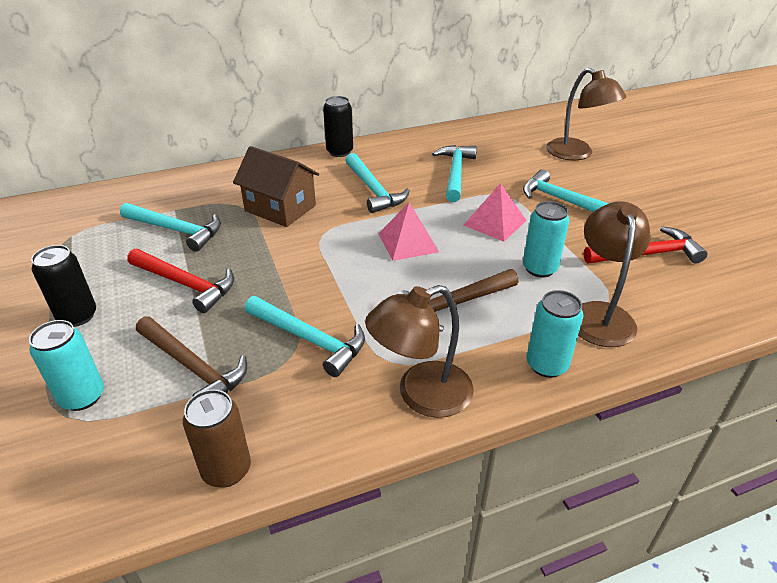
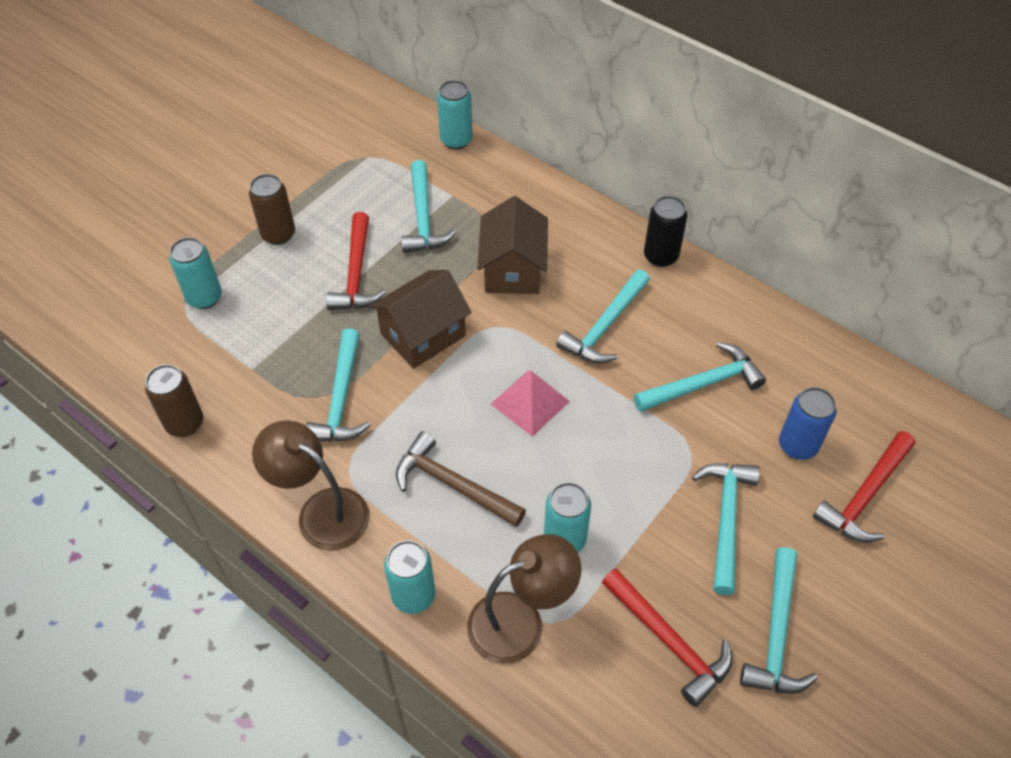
camera: 60 degrees right, 15 degrees up
(77, 316) = (278, 234): black can -> brown can
(124, 190) = (456, 140): none -> turquoise can
(193, 367) = (266, 342): brown hammer -> none
(292, 270) = (423, 335): none -> brown house
(495, 222) = (624, 465): pink pyramid -> none
(527, 160) = (797, 445): none -> blue can
(576, 154) = (865, 495): brown lamp -> red hammer
(658, 214) = (776, 634): none -> turquoise hammer

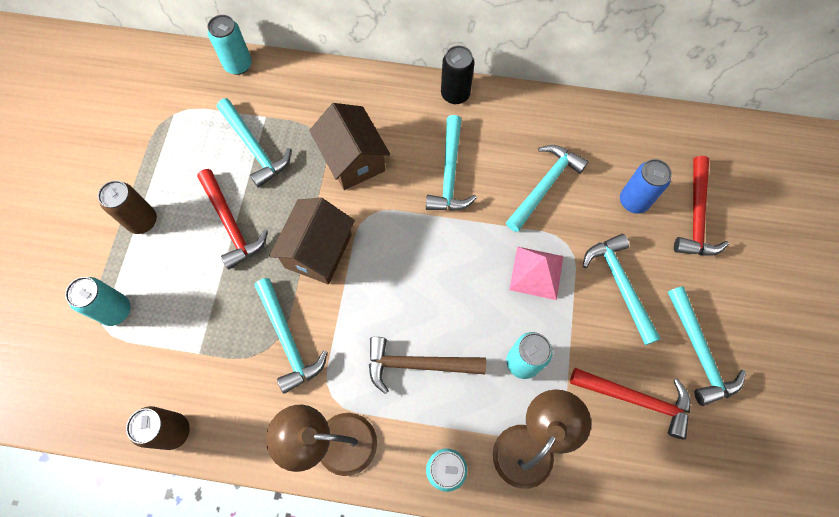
camera: 30 degrees left, 15 degrees up
(530, 402) = (433, 265): pink pyramid -> pink pyramid (536, 272)

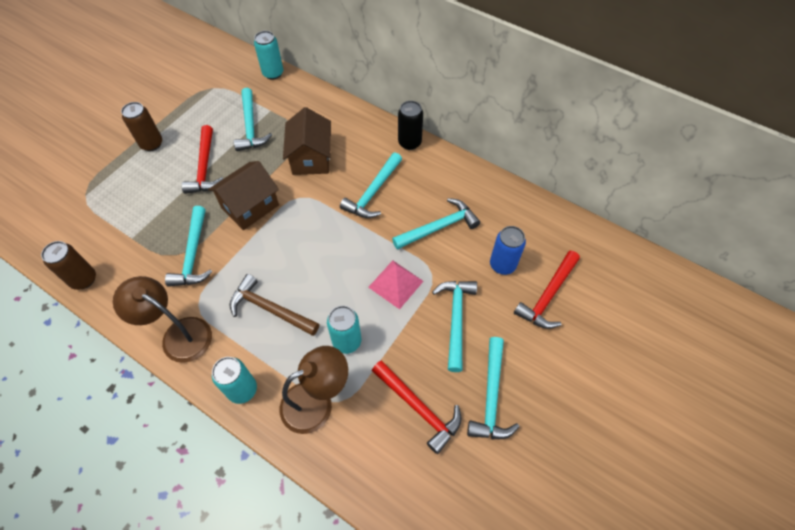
camera: 25 degrees right, 10 degrees down
(116, 310) = (99, 190): turquoise can -> none

